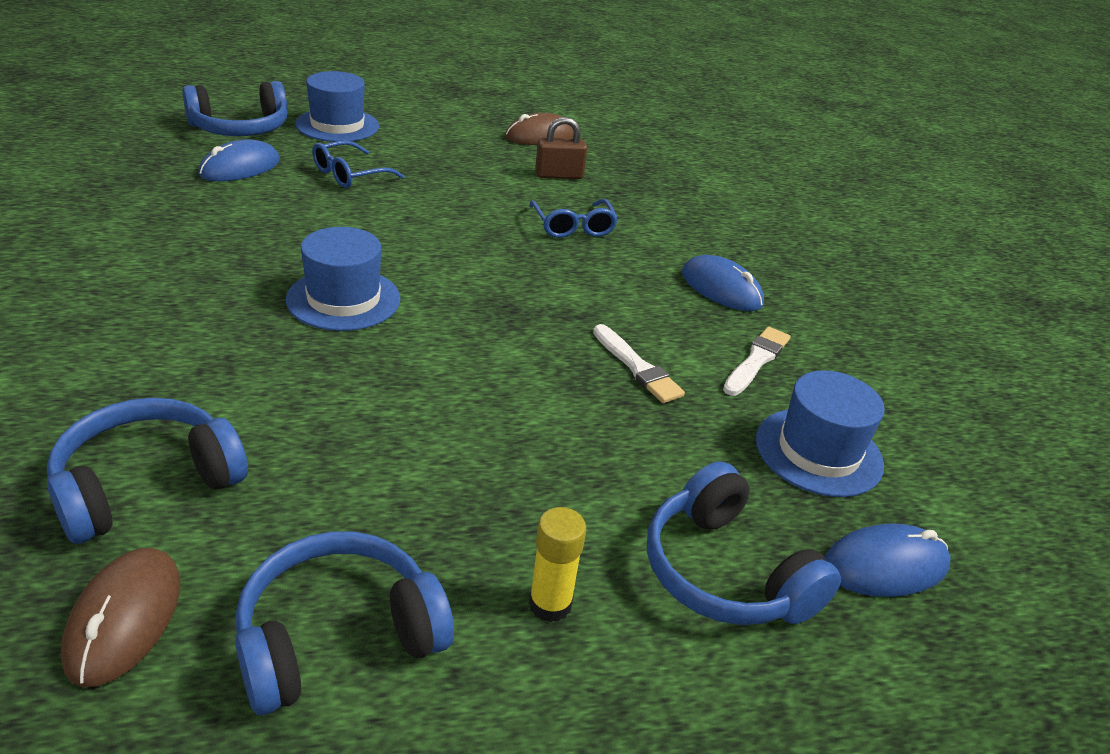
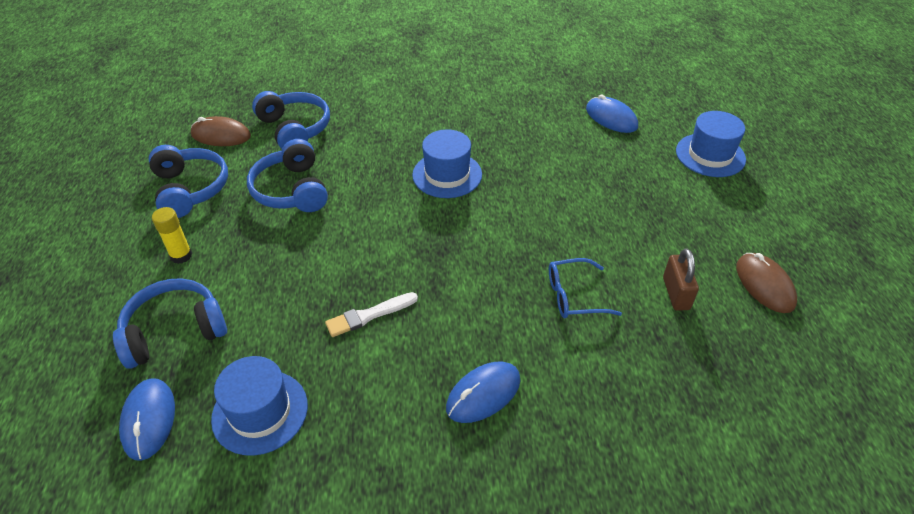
camera: 100 degrees right, 10 degrees up
(240, 129) = (675, 111): blue headphones -> blue headphones (292, 190)
(350, 174) = (621, 167): blue glasses -> none
(756, 360) = (373, 397): white brush -> none

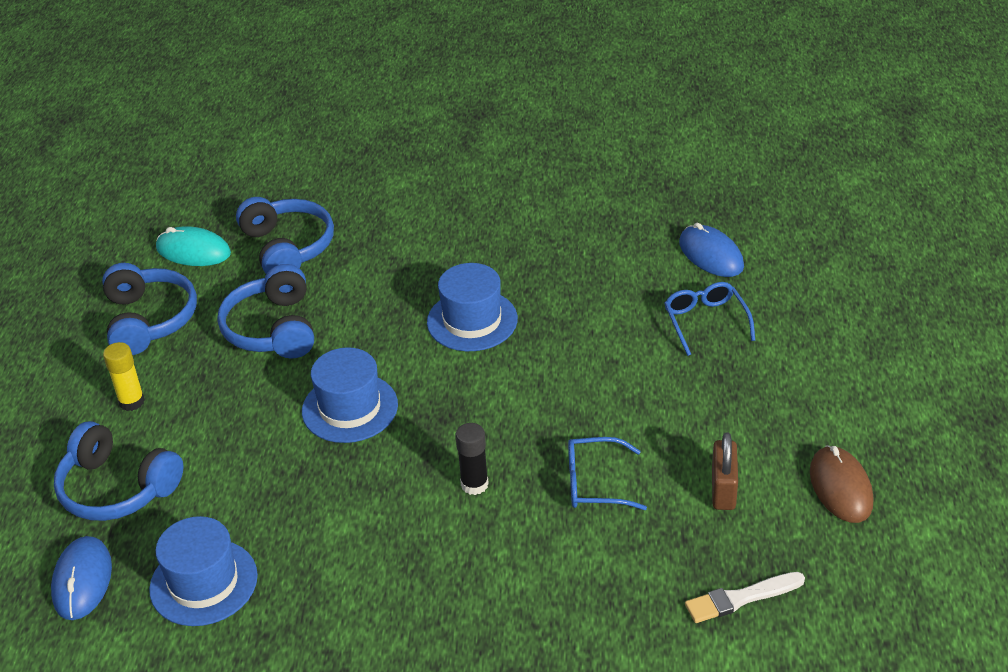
camera: 10 degrees right, 5 degrees down
(174, 331) = (117, 488): blue headphones -> blue headphones turned 135 degrees counterclockwise
(221, 135) = (193, 251): brown mouse -> turquoise mouse
(369, 315) = (343, 487): white brush -> white brush (741, 598)
(477, 304) = (474, 484): none -> black glue stick
(483, 394) = (458, 584): blue mouse -> none
(622, 165) = (705, 322): none -> blue glasses
(710, 155) = (830, 314): blue hat -> blue hat (350, 408)

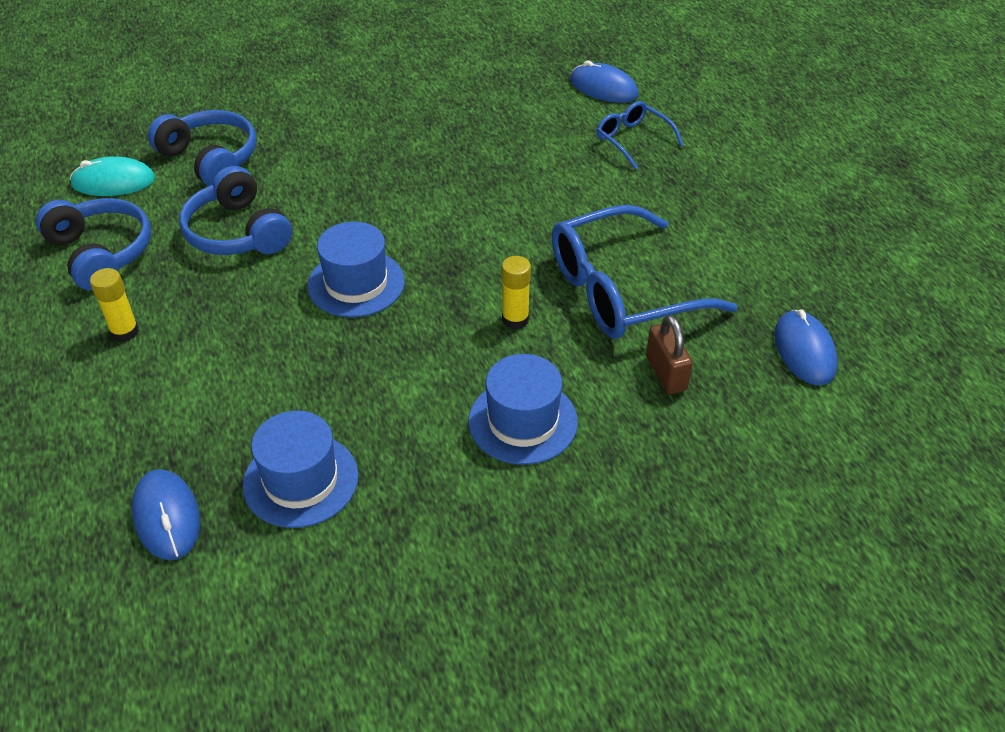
camera: 25 degrees left, 5 degrees up
(117, 488) = (155, 417): blue headphones -> none
(472, 320) = (427, 183): blue hat -> blue hat (523, 421)
(474, 484) = (515, 319): black glue stick -> yellow glue stick
(595, 483) = (622, 290): blue glasses -> blue glasses, size x1.94
(723, 489) = (733, 268): brown padlock -> brown padlock (666, 373)
(741, 598) = (804, 351): white brush -> blue mouse
(840, 487) = (824, 242): brown mouse -> none

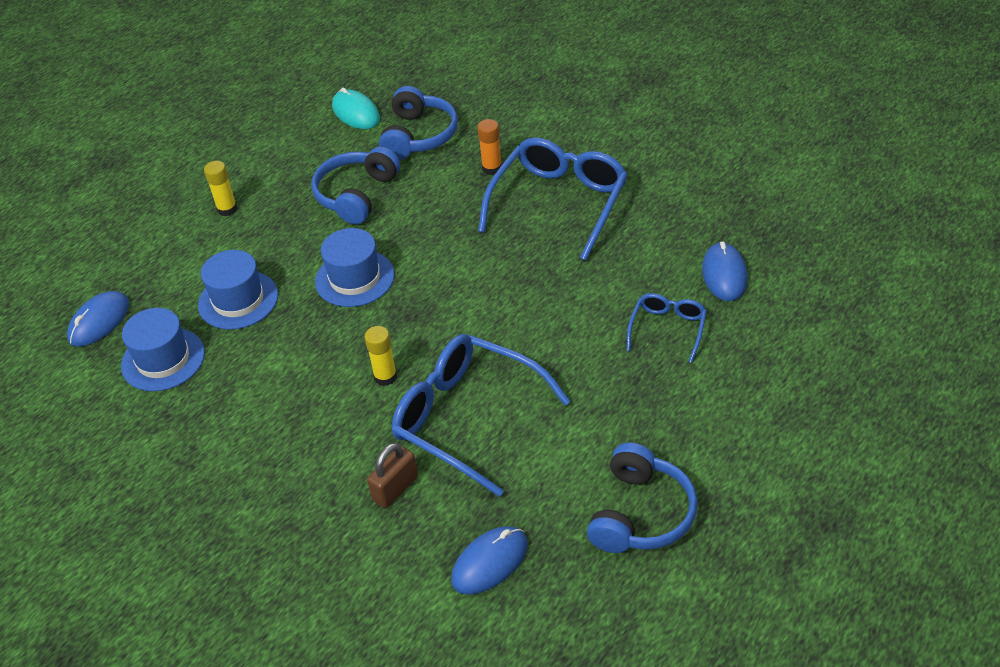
camera: 60 degrees right, 0 degrees up
(101, 253) = (286, 153): blue headphones -> blue headphones (641, 514)
(320, 139) = (492, 168): none -> orange glue stick
(417, 125) = (559, 203): none -> blue glasses
(523, 421) = (287, 435): blue hat -> blue hat (238, 300)

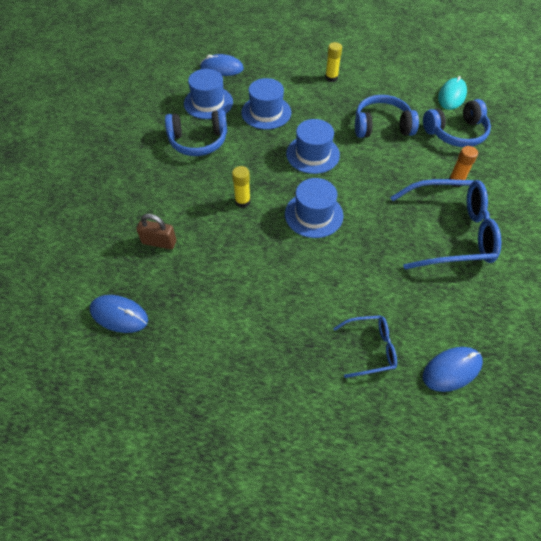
camera: 60 degrees right, 10 degrees up
(455, 312) = (313, 214): none -> blue hat
(467, 418) = (229, 257): blue glasses -> none
(641, 514) = (188, 393): blue headphones -> blue headphones (198, 141)

